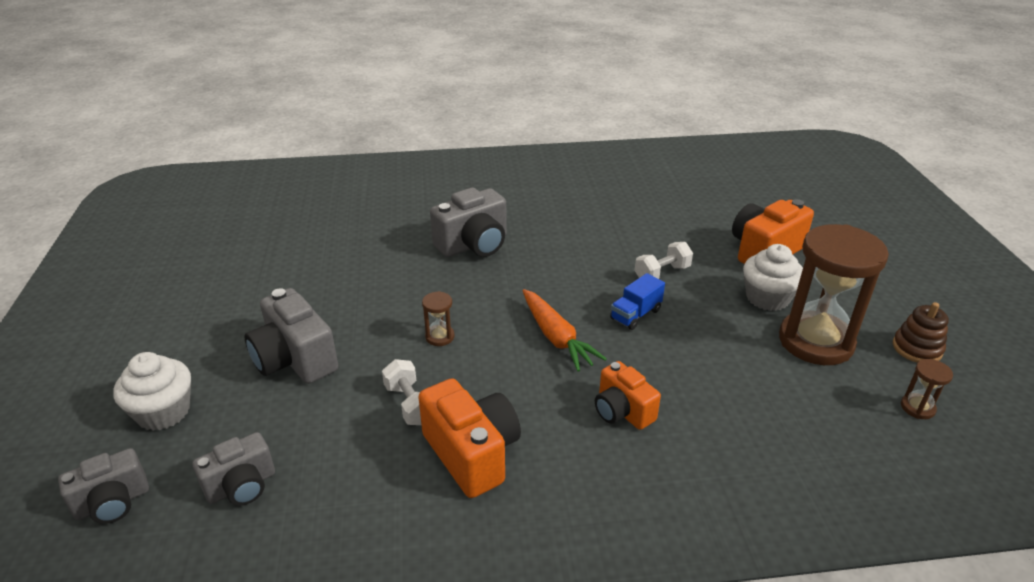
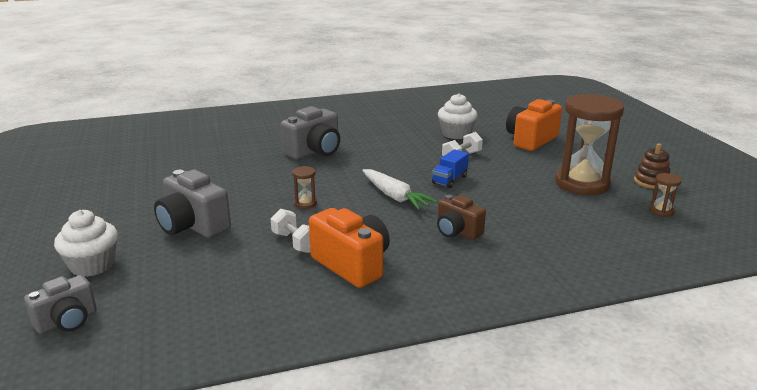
camera: 10 degrees left, 10 degrees down
(242, 486) = (174, 300): grey camera -> none
(556, 337) = (395, 196): orange carrot -> white carrot
(622, 411) = (457, 231): orange camera -> brown camera
(767, 298) = (541, 164): white cupcake -> white cupcake (456, 134)

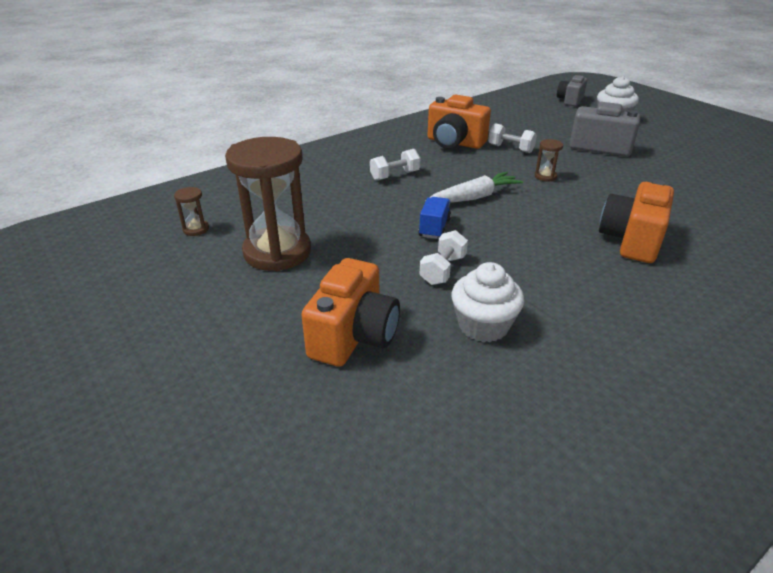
camera: 160 degrees right, 10 degrees up
(314, 151) = (631, 240): grey camera -> orange camera
(395, 196) = (474, 197): white carrot -> white carrot turned 120 degrees clockwise
(457, 231) = (395, 175): brown camera -> white dumbbell
(651, 181) = (184, 273): brown stacking toy -> none

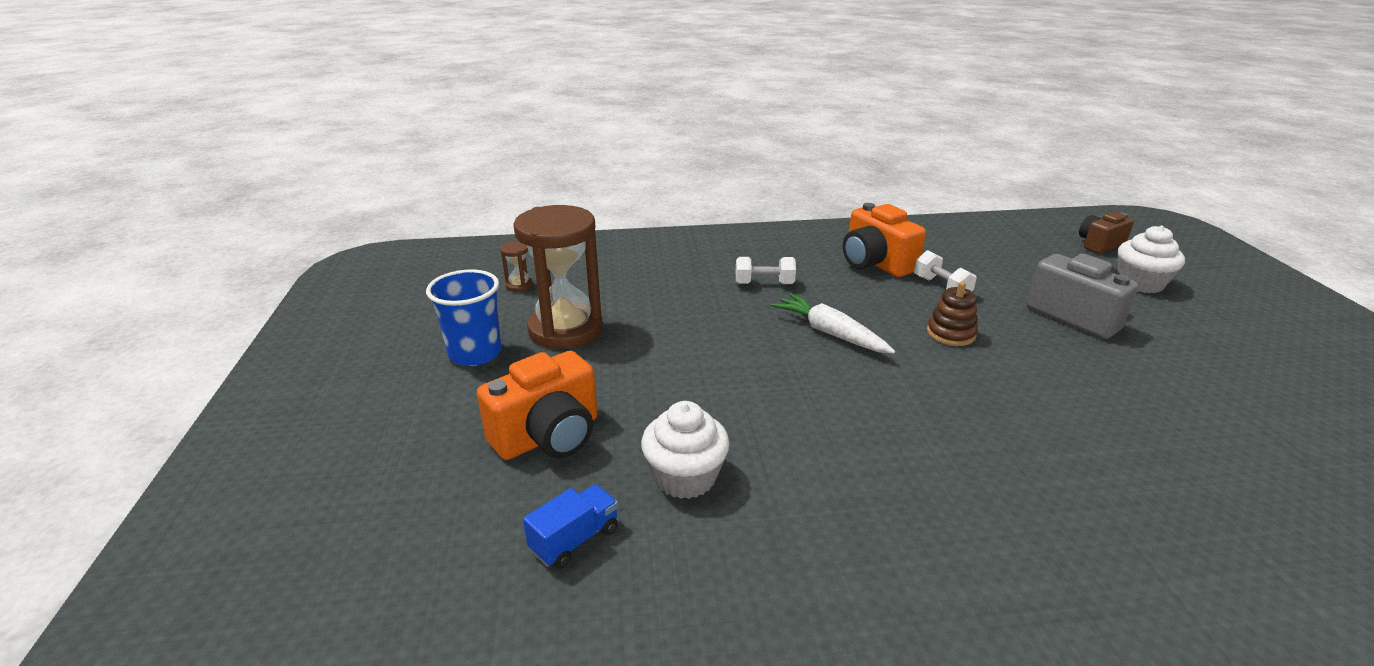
camera: 30 degrees right, 5 degrees down
(217, 295) = (475, 353): none -> blue cup
(434, 228) = (746, 354): blue truck -> blue truck (575, 539)
(443, 270) = (706, 402): white dumbbell -> none
(474, 197) = (830, 333): white carrot -> white carrot turned 135 degrees counterclockwise
(545, 176) = (950, 333): brown hourglass -> brown stacking toy
(570, 100) = (1099, 245): grey camera -> brown camera
(631, 240) = (983, 447): orange camera -> none

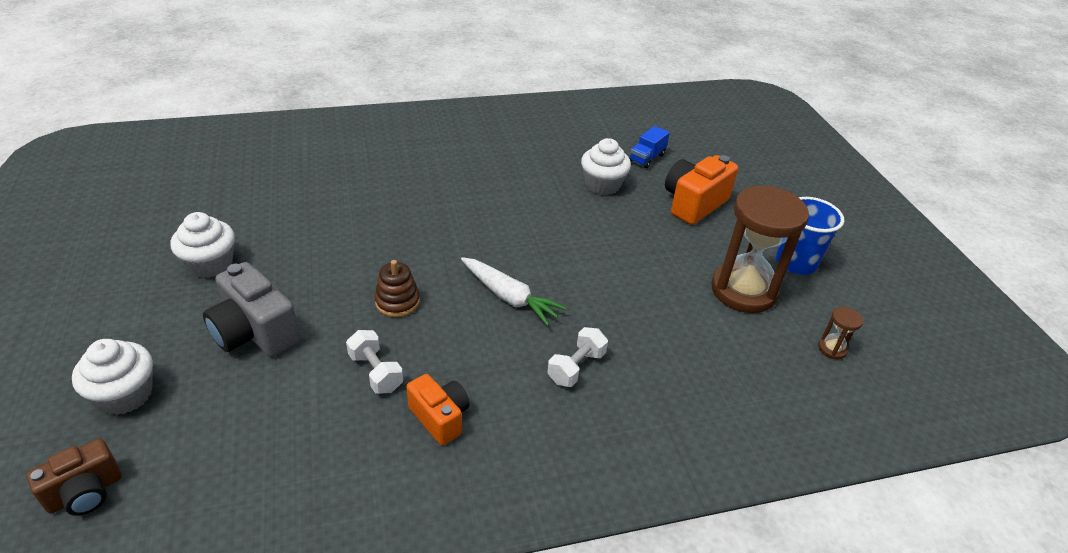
camera: 170 degrees right, 10 degrees up
(764, 284) = (576, 367): white dumbbell -> white dumbbell turned 45 degrees counterclockwise
(875, 263) = (440, 418): orange camera -> orange camera, size x0.64
(1201, 376) = (210, 264): none -> white cupcake

